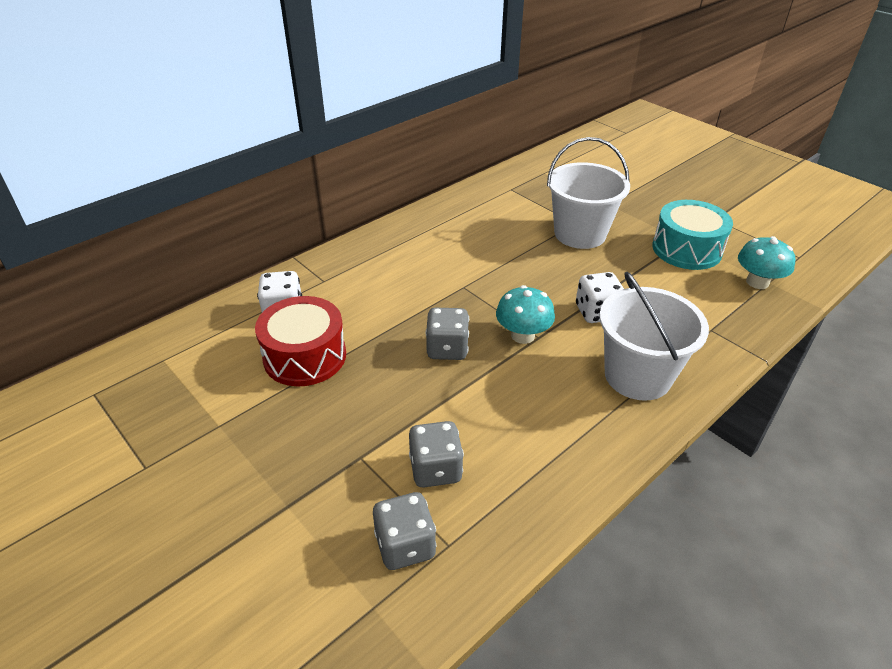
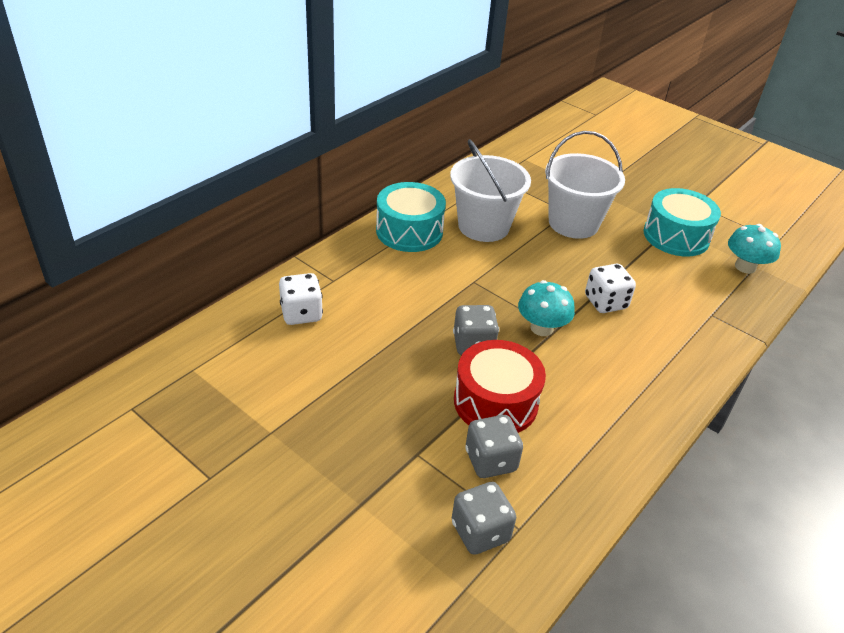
camera: 10 degrees left, 0 degrees up
(305, 356) = (336, 359): red drum -> red drum (495, 402)
(411, 237) = (409, 231): none -> turquoise drum
(637, 376) = (654, 362): white bucket -> white bucket (483, 226)

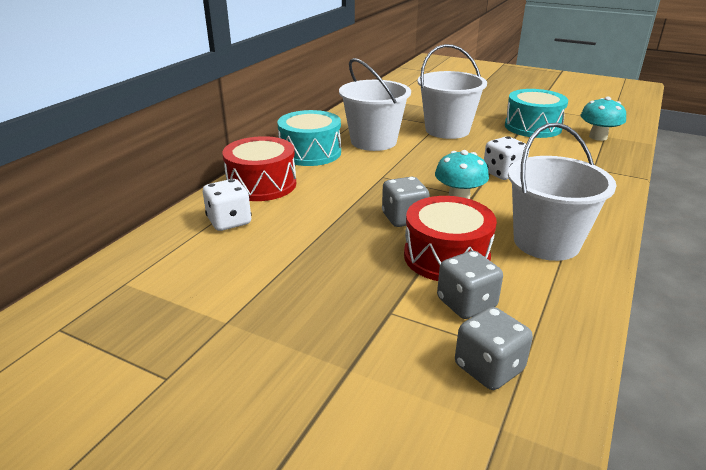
camera: 10 degrees left, 10 degrees down
(346, 269) = (262, 184): none -> red drum
(604, 405) = (546, 242): none -> white bucket

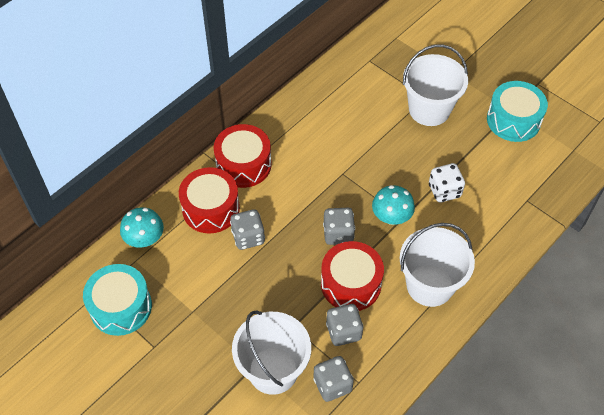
camera: 15 degrees right, 25 degrees up
(229, 221) = (211, 208): white dice -> red drum
(288, 237) = (248, 237): none -> grey dice
(310, 153) = (294, 124): turquoise drum -> turquoise drum (121, 307)
(373, 141) = (354, 116): white bucket -> white bucket (273, 370)
(598, 137) = (565, 151): turquoise mushroom -> turquoise mushroom (145, 239)

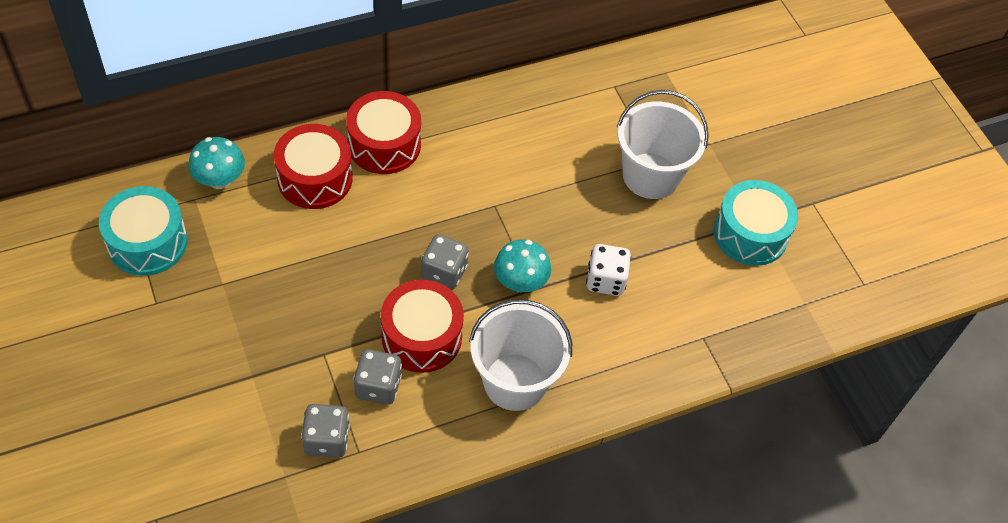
camera: 20 degrees right, 0 degrees up
(248, 237) = (337, 229): grey dice -> none
(273, 370) = (270, 391): white bucket -> none

